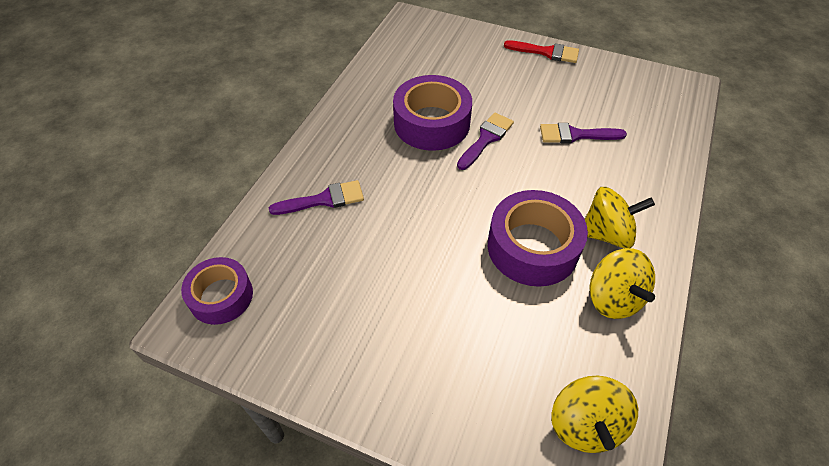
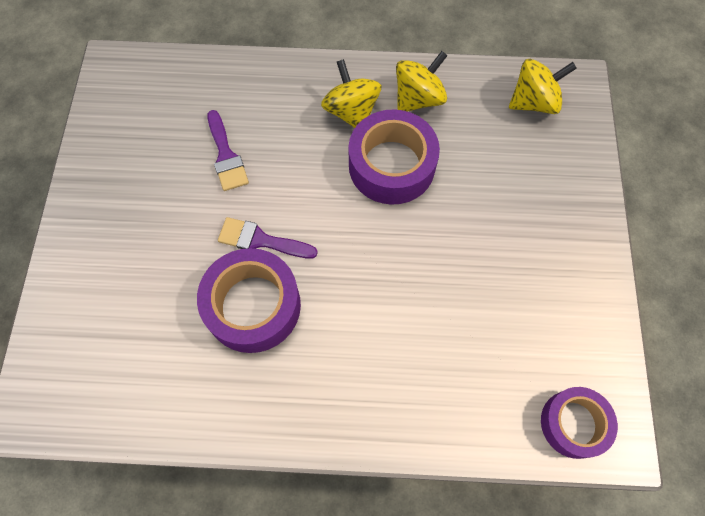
camera: 110 degrees left, 15 degrees up
(324, 199) = (414, 379): purple brush -> none
(546, 52) = (79, 211): red brush -> none

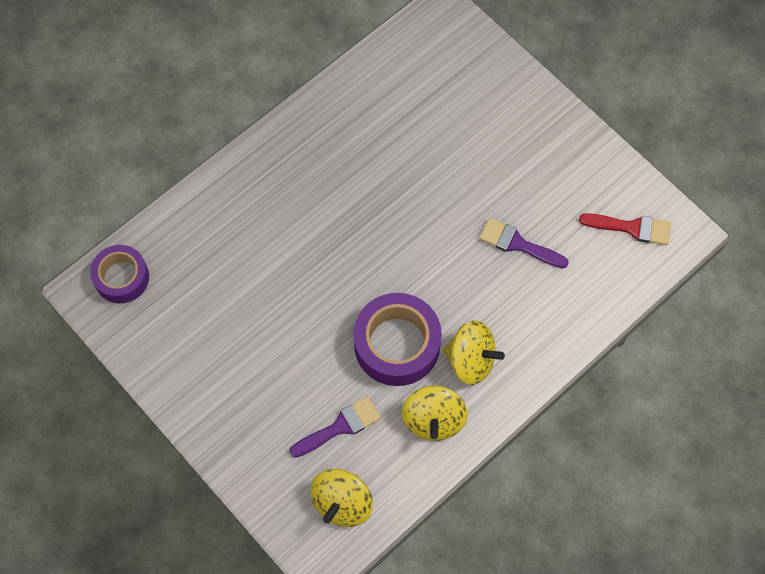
camera: 135 degrees right, 0 degrees up
(139, 96) = (632, 228): none -> red brush
(253, 306) = (385, 170): purple tape -> none
(261, 240) = (427, 211): purple brush -> purple brush (340, 426)

